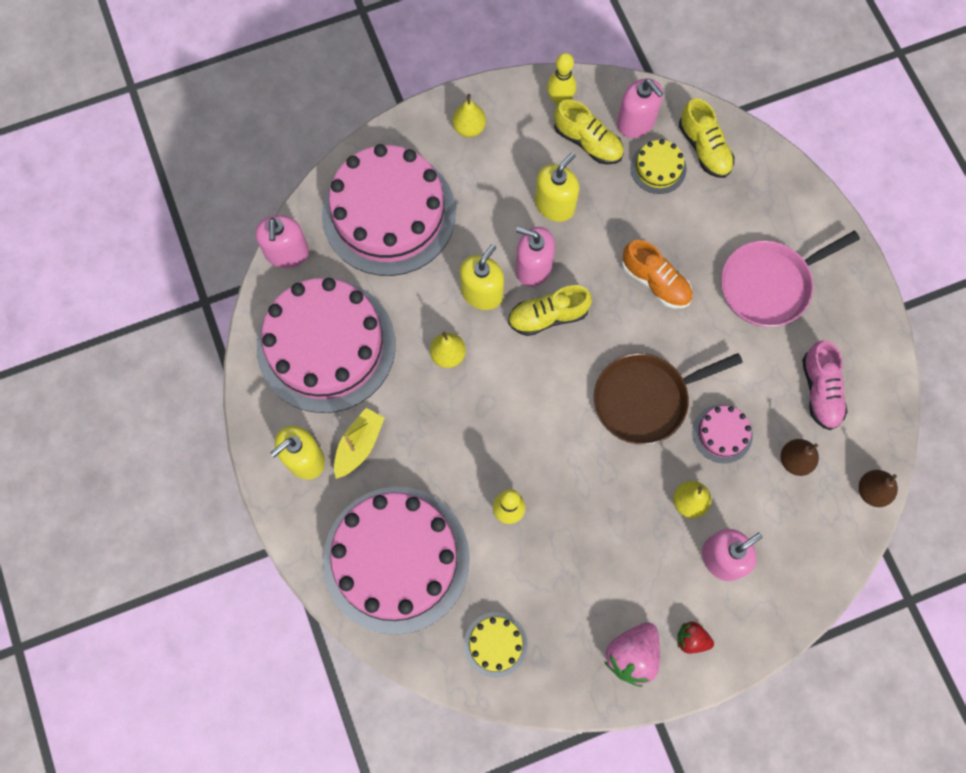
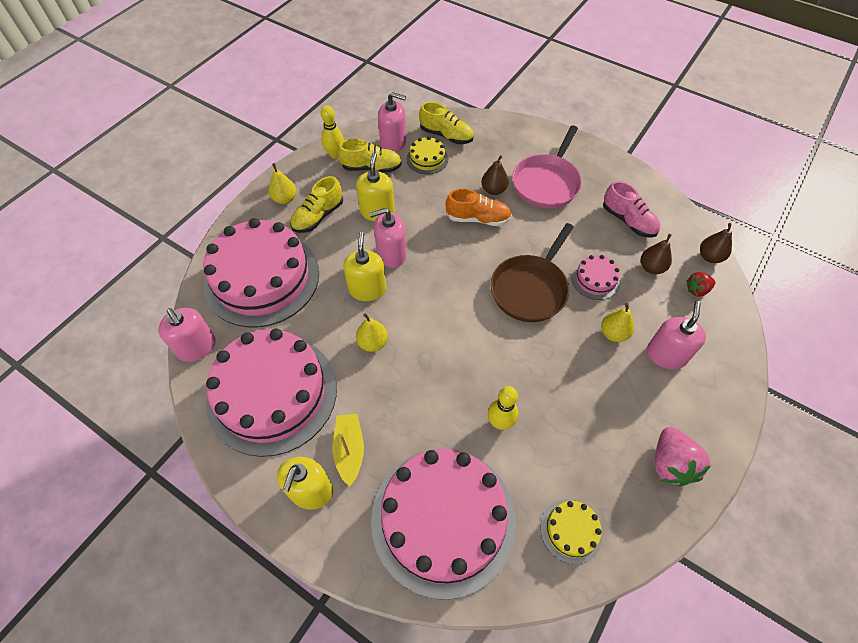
camera: 35 degrees left, 15 degrees down
(548, 316) = (425, 277): yellow shoe -> yellow shoe (318, 216)
(691, 639) = (697, 423): red strawberry -> red strawberry (697, 290)
(701, 256) = (493, 190): none -> brown pear

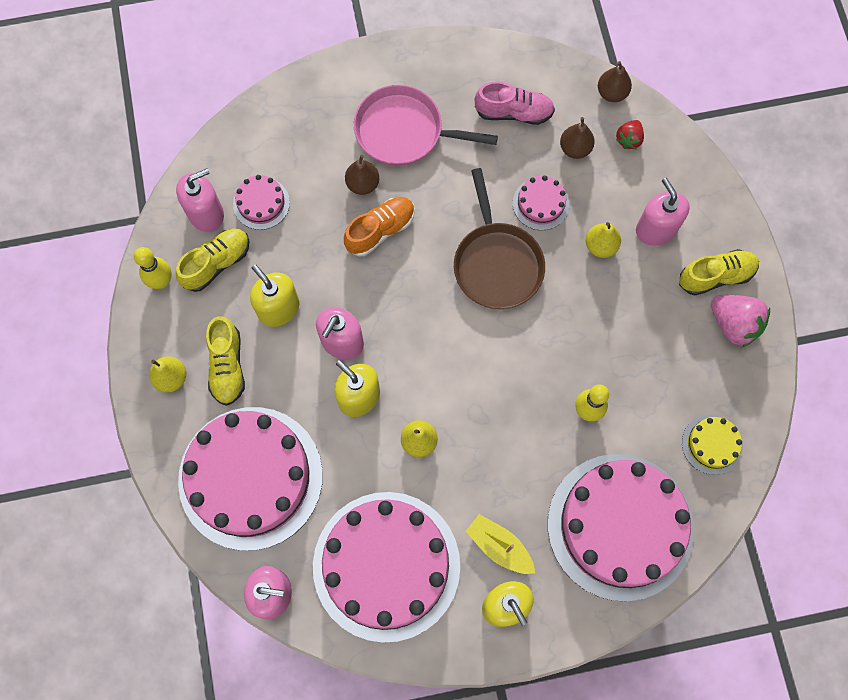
camera: 45 degrees left, 15 degrees up
(427, 159) = (261, 203): yellow cake -> pink cake
(446, 135) = (250, 157): yellow shoe -> yellow shoe (715, 276)
(546, 183) = (403, 131): pink pan -> pink pan turned 120 degrees clockwise

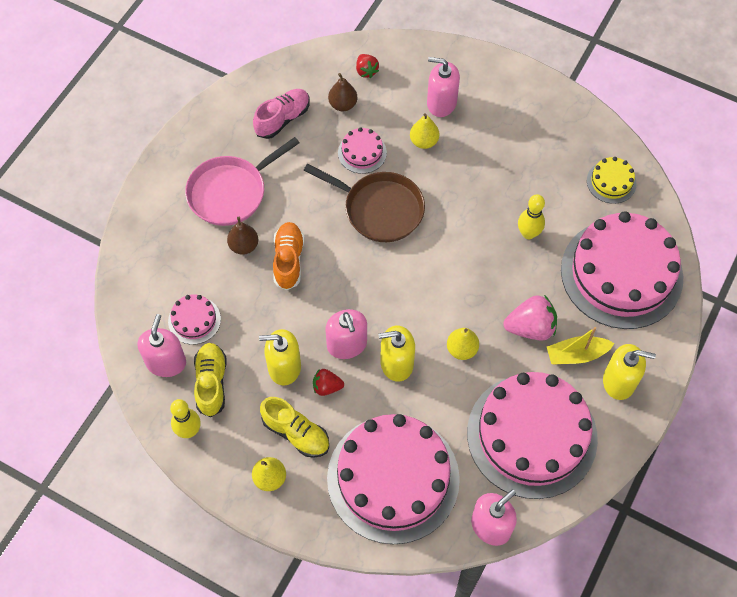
camera: 50 degrees left, 10 degrees down
(289, 357) = (327, 387): none -> red strawberry
(612, 93) = (325, 56): brown pear -> none
(715, 276) = (503, 95): yellow shoe -> none
(733, 324) = (543, 110): pink strawberry -> pink strawberry (530, 327)

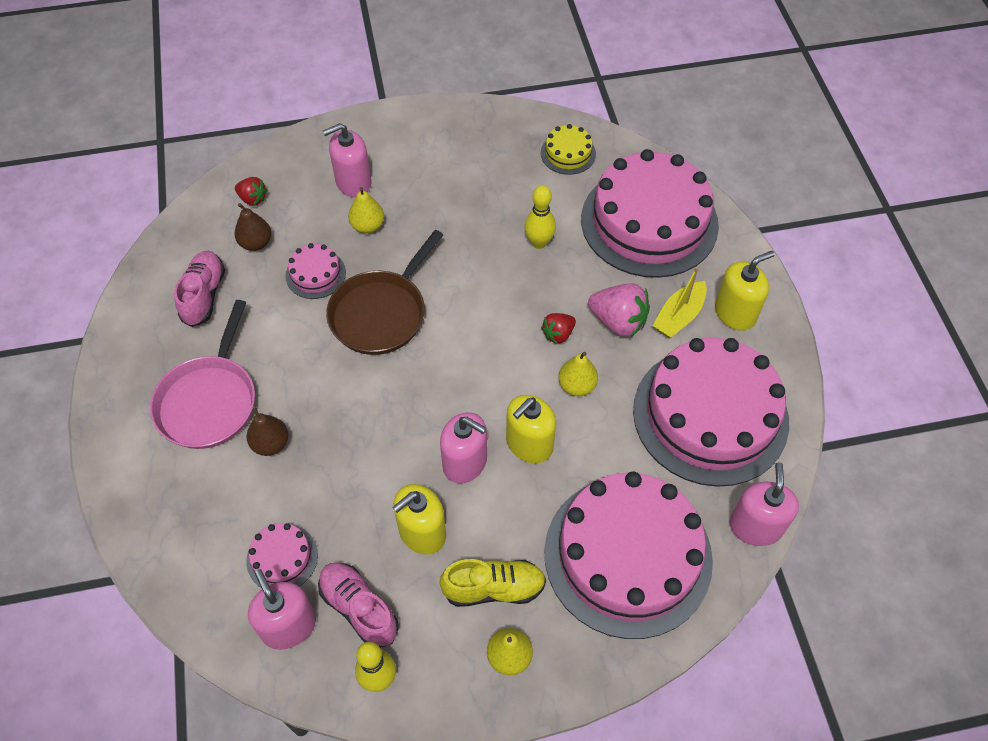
camera: 40 degrees left, 5 degrees down
(211, 383) = (359, 608): yellow shoe -> pink shoe
(288, 260) = (331, 425): orange shoe -> none
(327, 387) = (483, 518): red strawberry -> red strawberry (558, 334)
(380, 209) = (381, 313): brown pan -> brown pan turned 135 degrees clockwise
(530, 327) = (618, 322): pink strawberry -> pink strawberry turned 75 degrees clockwise

